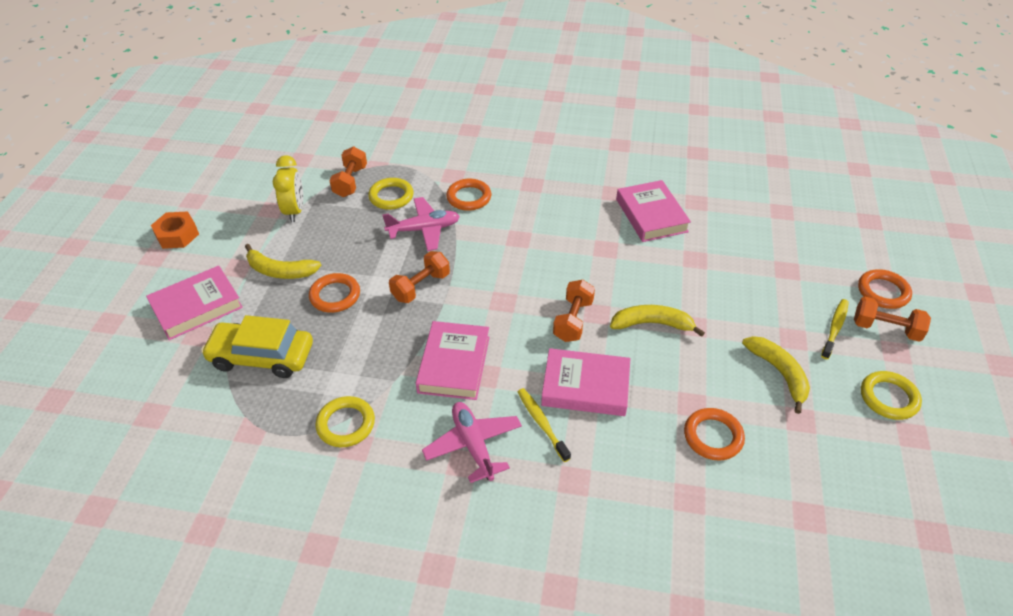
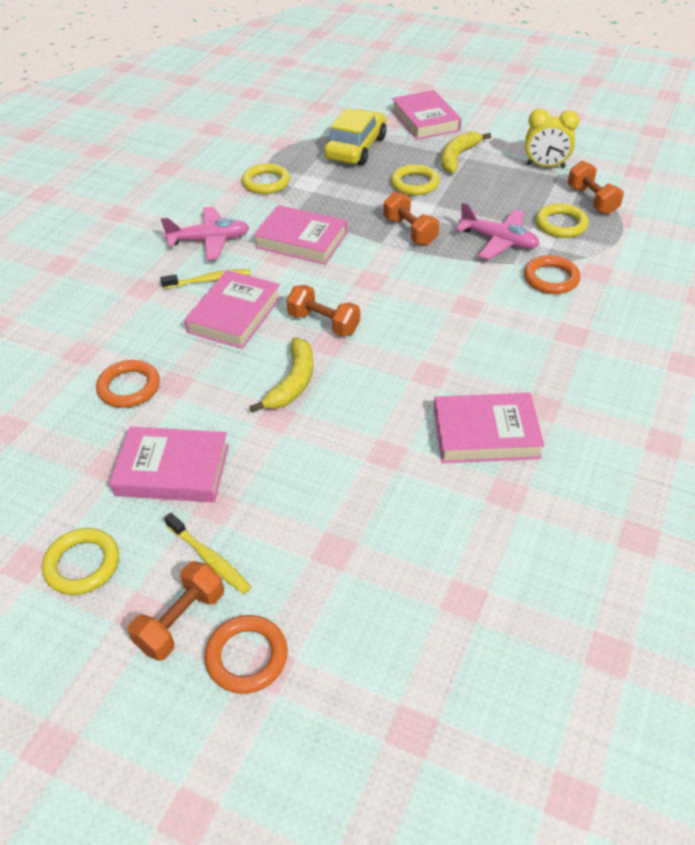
camera: 105 degrees right, 0 degrees up
(177, 235) = (521, 109): orange nut -> none
(335, 295) = (415, 183): orange ring -> yellow ring
(350, 182) = (591, 200): orange dumbbell -> orange dumbbell turned 45 degrees clockwise
(424, 229) = (498, 241): pink plane -> pink plane turned 60 degrees counterclockwise
(779, 373) = (173, 470): yellow banana -> pink book

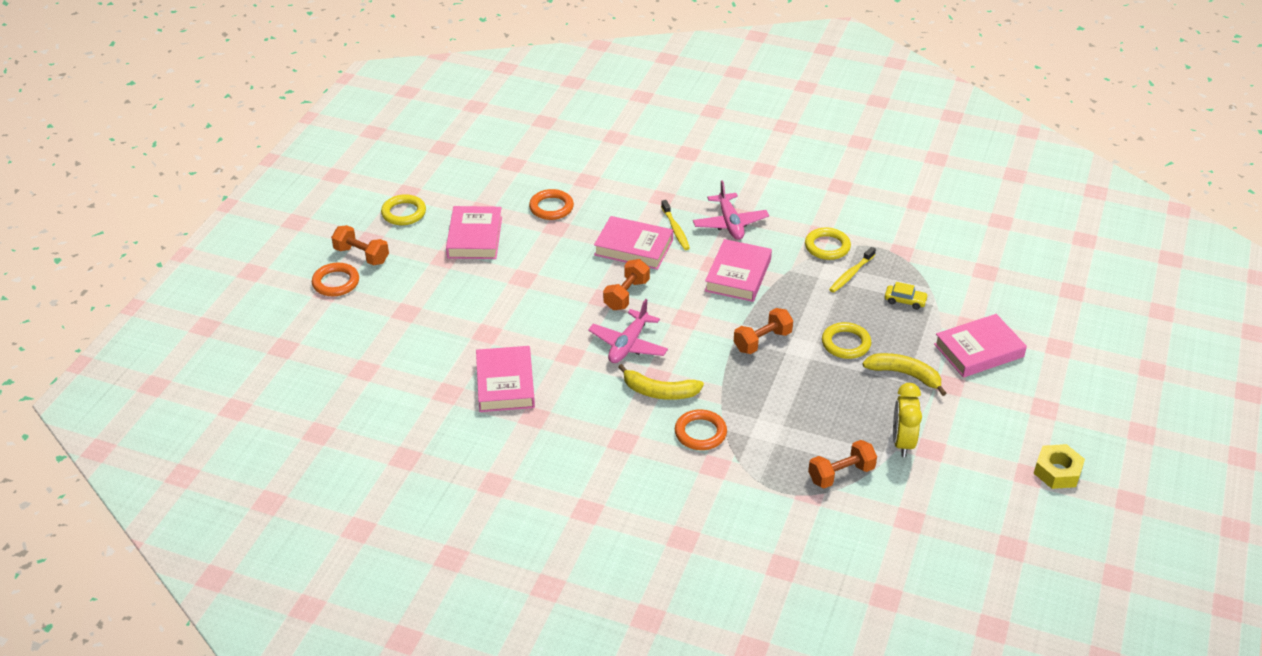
camera: 85 degrees right, 5 degrees down
(209, 558) = (404, 261): yellow toothbrush -> yellow toothbrush (851, 274)
(293, 382) = (558, 283): yellow banana -> yellow banana (659, 392)
(355, 148) = (905, 301): yellow car -> yellow car, size x0.46
(498, 241) = (755, 400): pink plane -> pink plane (628, 345)
(561, 224) = (791, 446): yellow ring -> none
(566, 104) = (1057, 472): none -> yellow nut

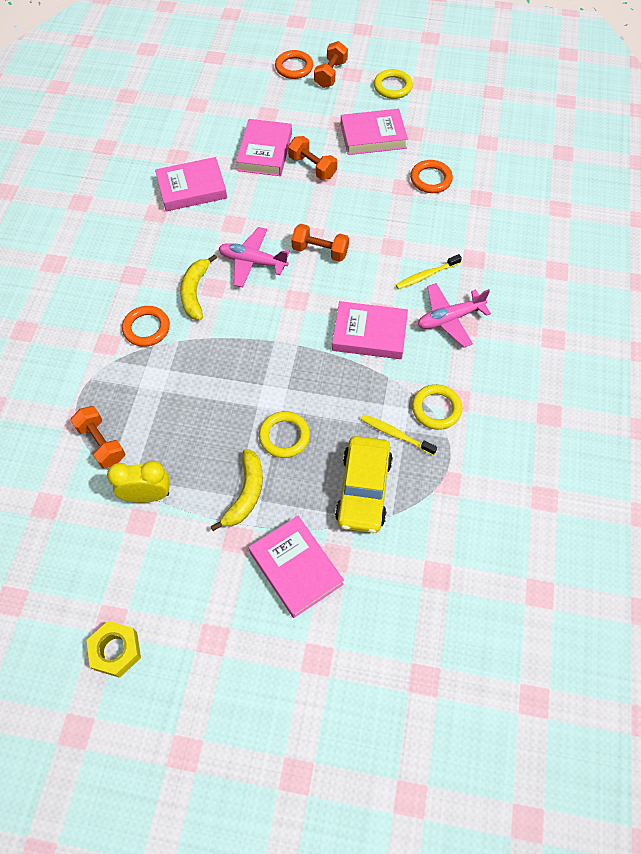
camera: 80 degrees right, 20 degrees up
(633, 247) = (389, 247): pink book -> pink book (265, 152)
(762, 341) = (275, 364): orange dumbbell -> orange dumbbell (312, 167)
(905, 301) = (363, 490): yellow car -> yellow car, size x2.16

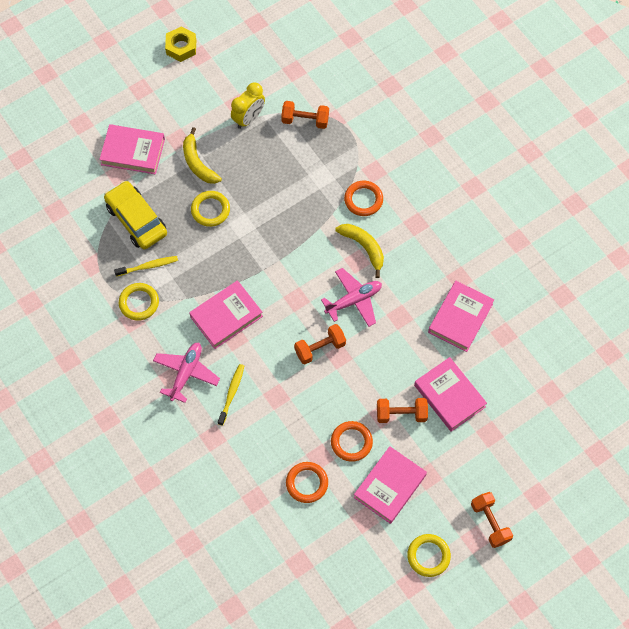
camera: 135 degrees right, 5 degrees up
(294, 67) = (526, 502): orange ring -> orange ring (351, 442)

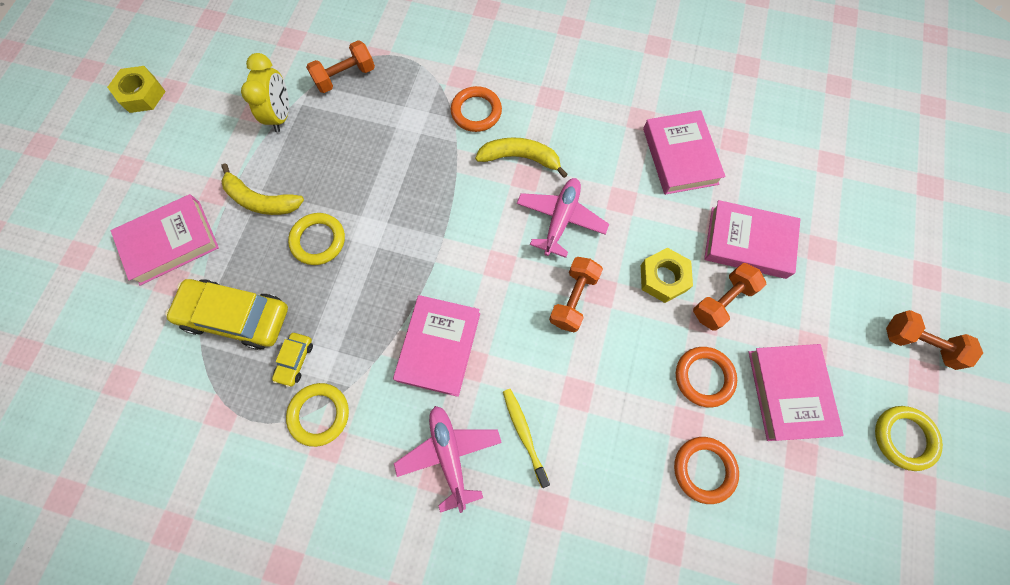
camera: 40 degrees left, 5 degrees up
(148, 266) = (295, 360): yellow toothbrush -> yellow car
(380, 376) = (663, 278): none -> yellow nut

